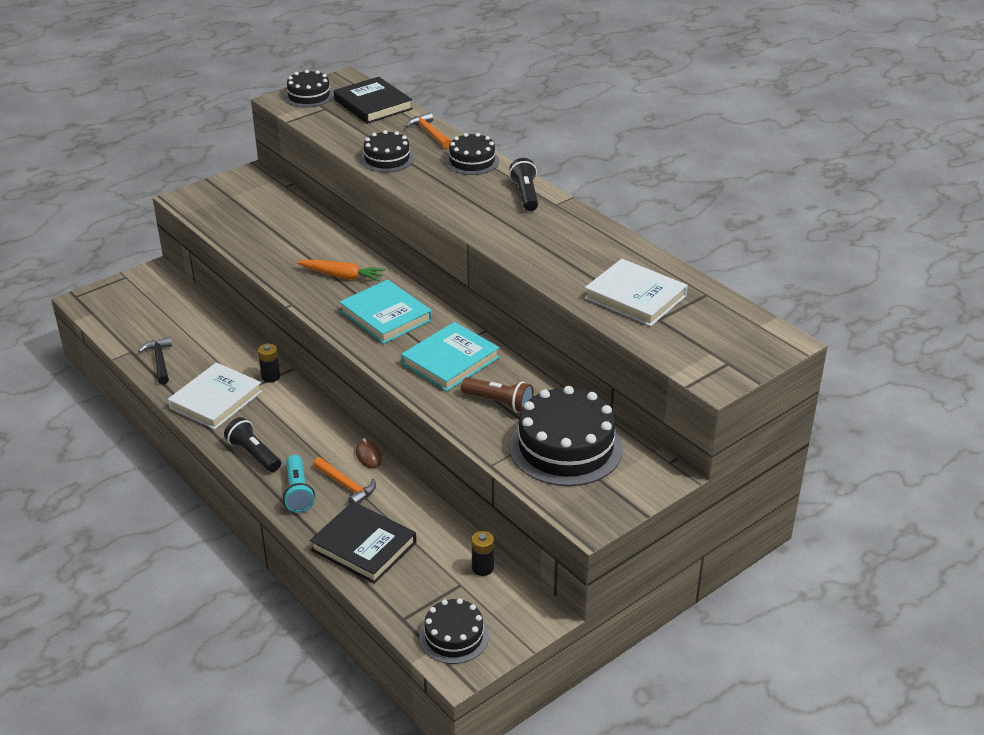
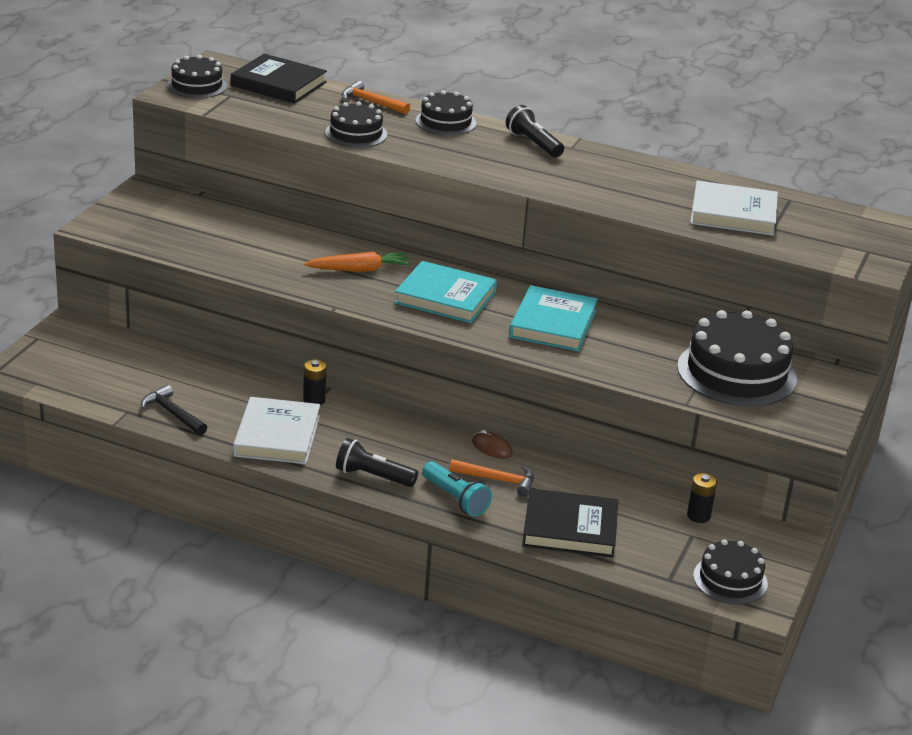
camera: 30 degrees left, 5 degrees down
(499, 403) = (637, 349): brown flashlight -> none

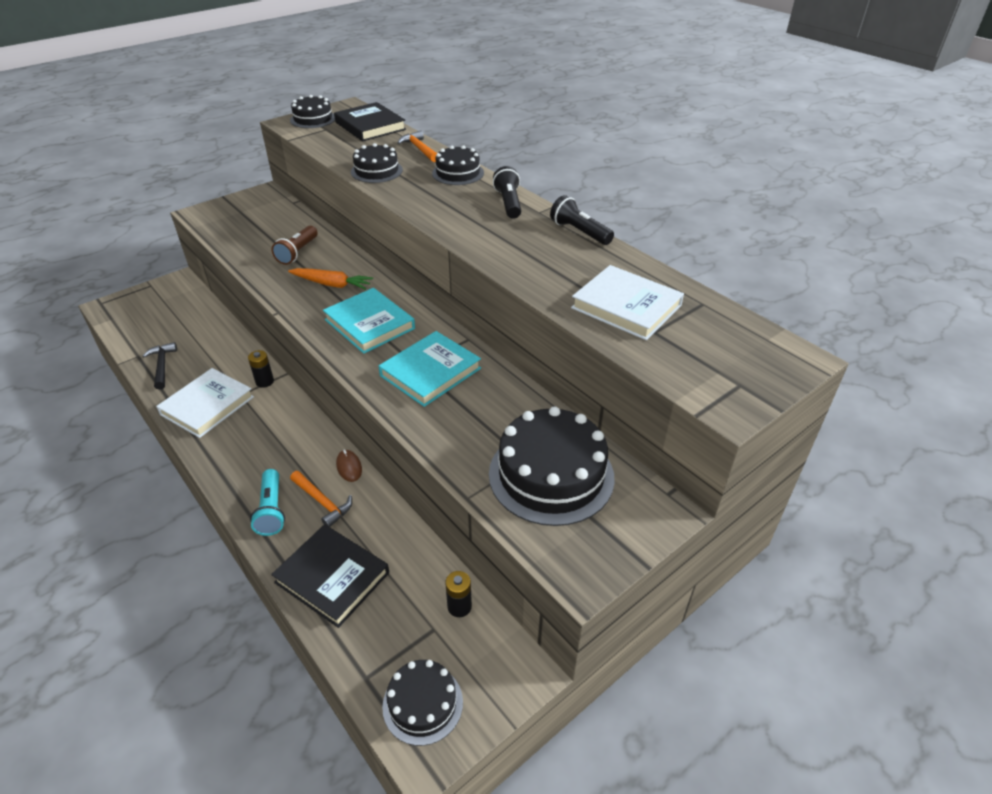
camera: 30 degrees right, 10 degrees up
(279, 246) = (298, 252): none -> brown flashlight
(373, 476) = (233, 465): black flashlight -> black flashlight (579, 232)

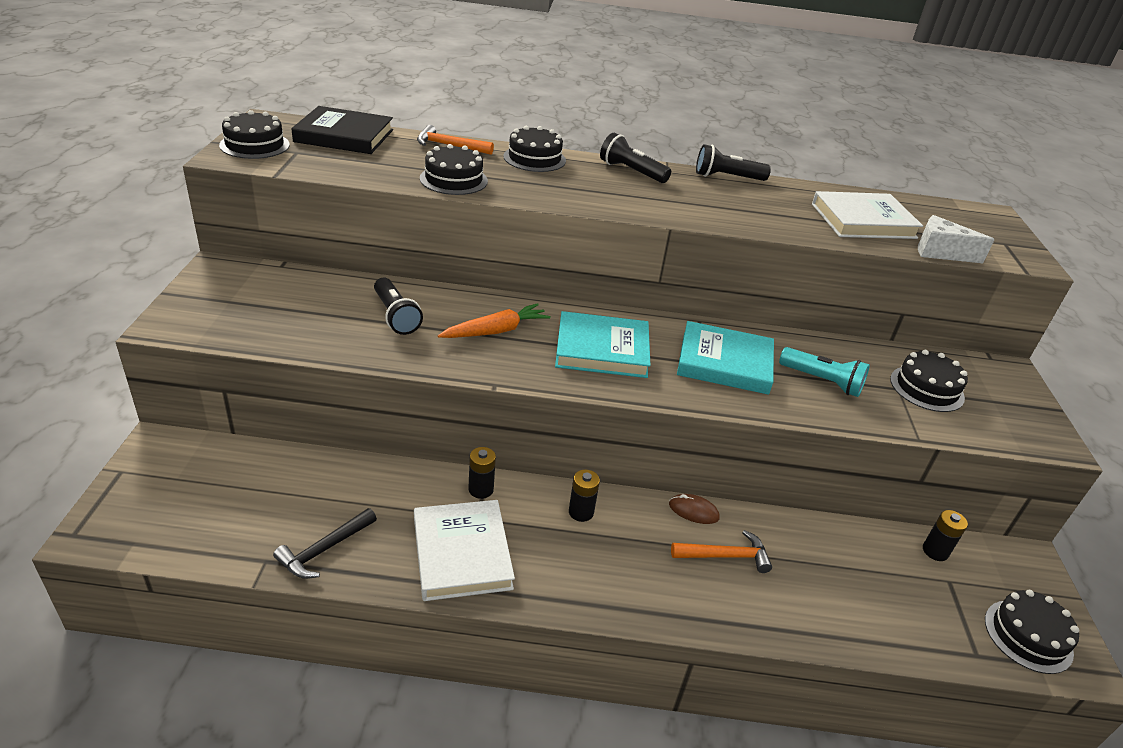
camera: 50 degrees left, 5 degrees down
(162, 366) = (324, 550): black hammer -> black hammer turned 75 degrees counterclockwise
(272, 510) = (700, 597): turquoise flashlight -> turquoise flashlight (822, 381)
(290, 425) = (581, 512): none -> black battery
(298, 252) = (396, 316): brown flashlight -> black flashlight
(332, 577) = (836, 607): black book -> none
(430, 372) = (724, 362): turquoise book -> turquoise book turned 75 degrees counterclockwise
(551, 475) = (926, 388): black cake -> black cake, size x0.58
(642, 359) = (940, 252): none -> white cheese

